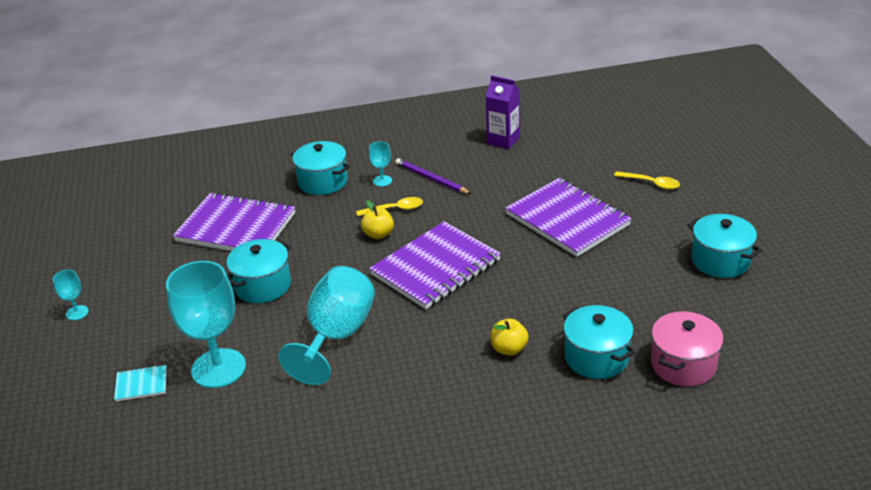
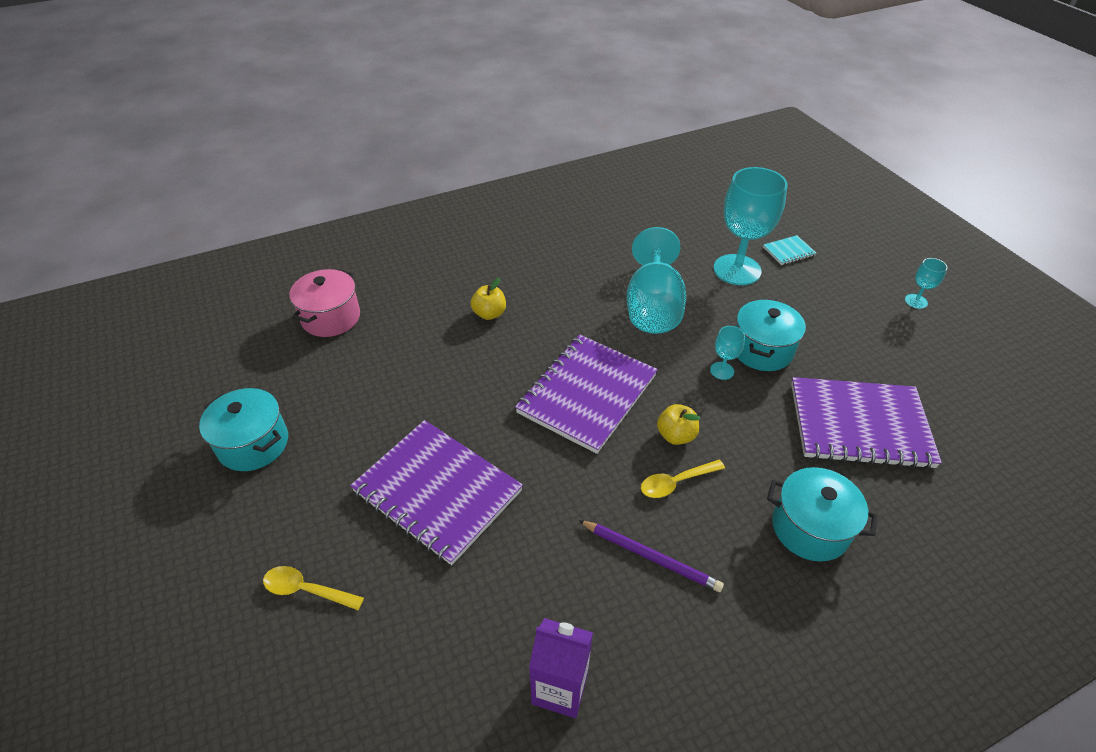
camera: 165 degrees right, 10 degrees up
(382, 181) = (723, 542): turquoise goblet -> turquoise goblet (722, 371)
(596, 357) = (409, 315): turquoise pot -> none

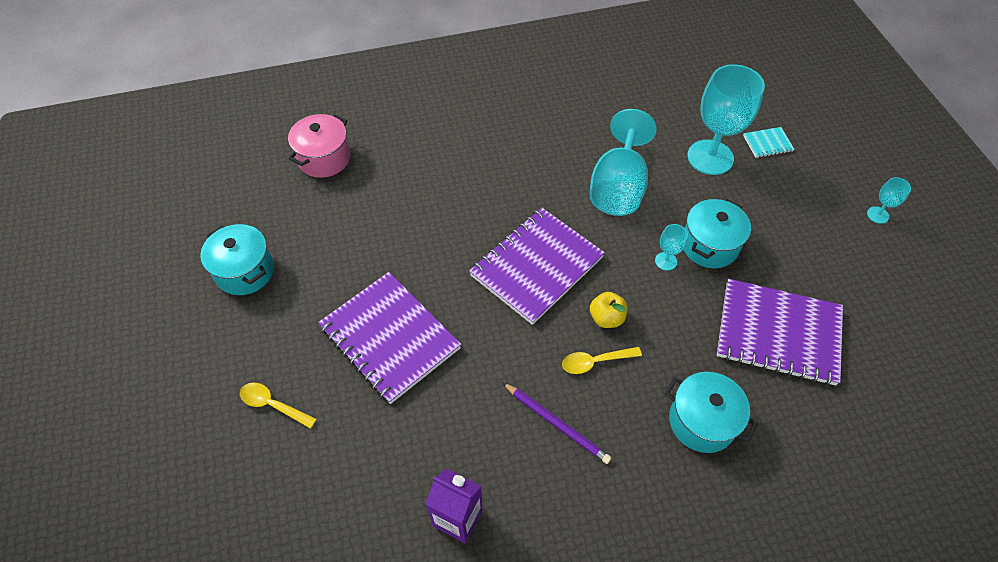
camera: 10 degrees right, 10 degrees up
(489, 314) = (465, 173): yellow apple -> none

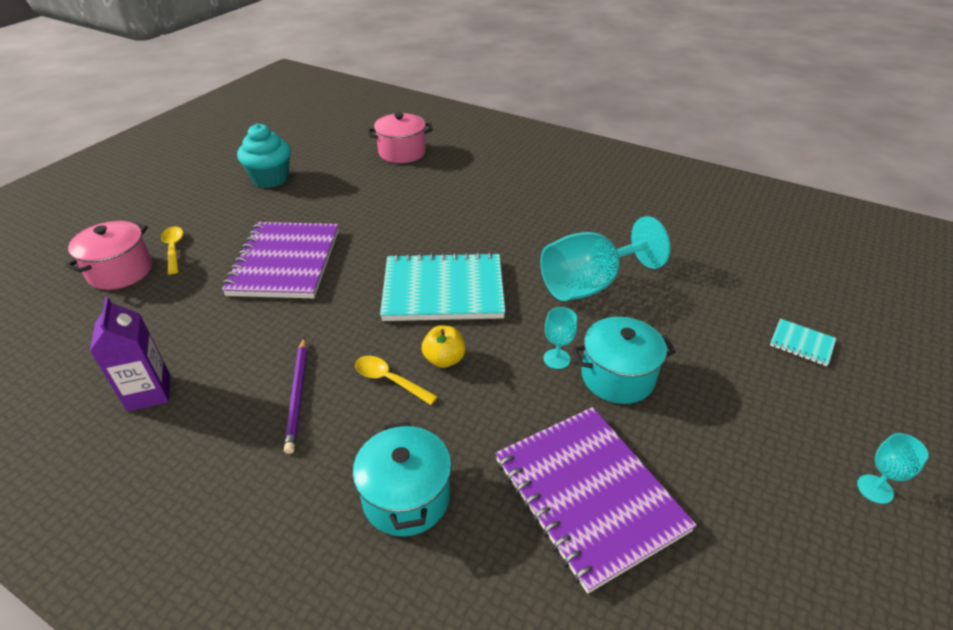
camera: 45 degrees right, 15 degrees down
(245, 271) = (270, 179): turquoise pot -> turquoise cupcake
(260, 462) = (120, 271): none -> pink pot
(536, 266) = (443, 290): purple notebook -> turquoise notebook
(710, 157) = (716, 317): turquoise goblet -> none

